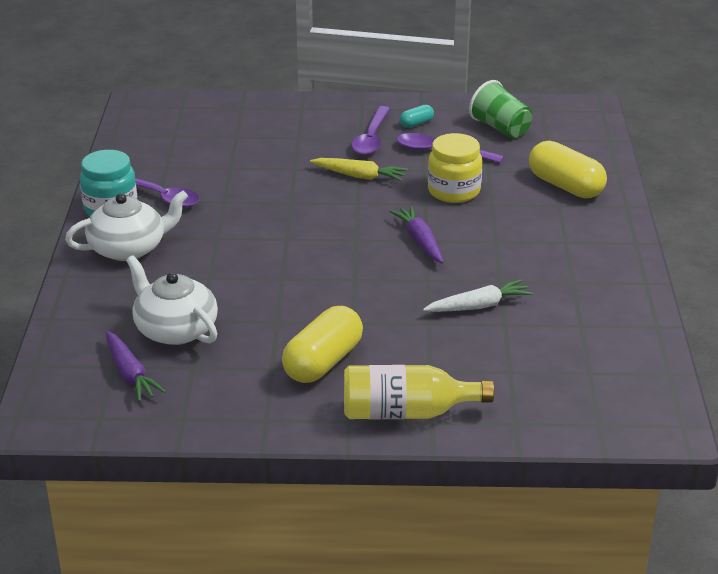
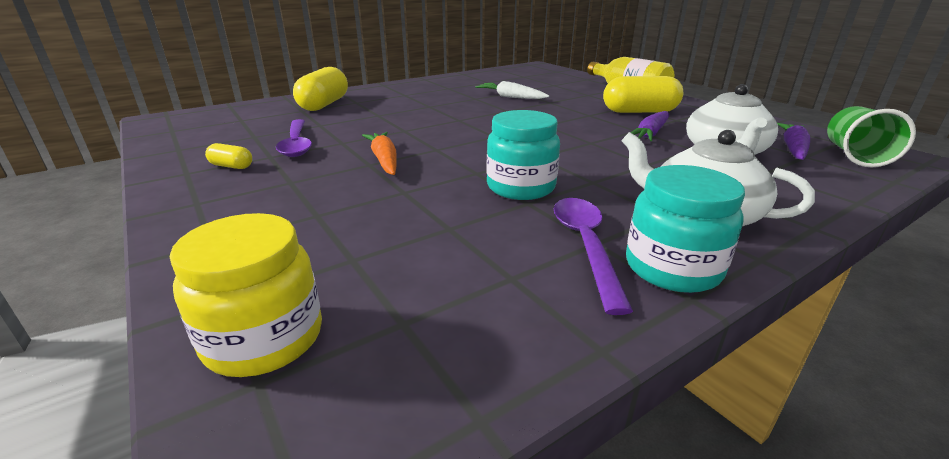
camera: 125 degrees left, 5 degrees down
(246, 208) = (521, 187): none -> turquoise jar
(359, 176) = (384, 160): yellow carrot -> orange carrot
(371, 138) = (288, 176): purple spoon -> none
(416, 123) = (231, 166): turquoise capsule -> yellow capsule
(420, 241) = (463, 120): purple carrot -> purple carrot (650, 134)
(454, 191) = (370, 127): yellow jar -> yellow jar (264, 338)
(500, 128) = (225, 135): green cup -> green cup (854, 155)

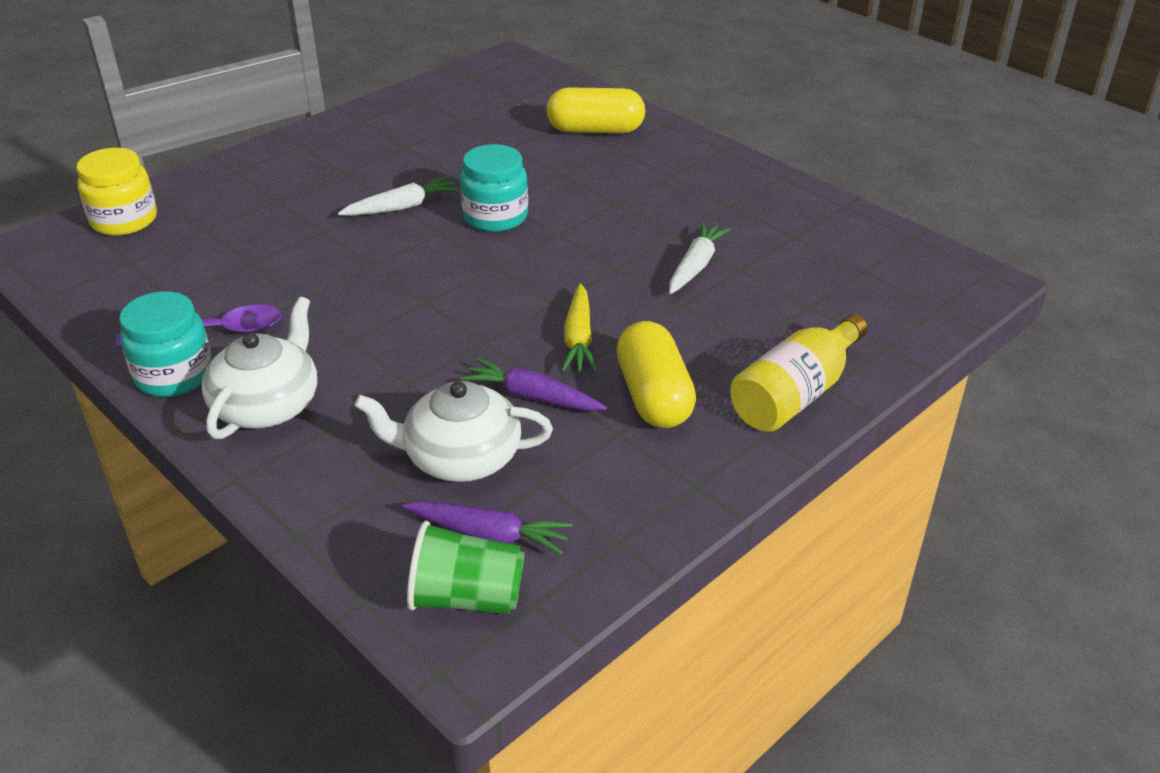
camera: 80 degrees right, 10 degrees up
(231, 166) = (378, 135): yellow capsule -> none
(296, 144) = (442, 150): purple spoon -> none
(384, 160) = (401, 207): orange carrot -> white carrot
(521, 187) = (335, 294): turquoise jar -> turquoise jar (495, 217)
(585, 121) = (578, 338): none -> yellow carrot

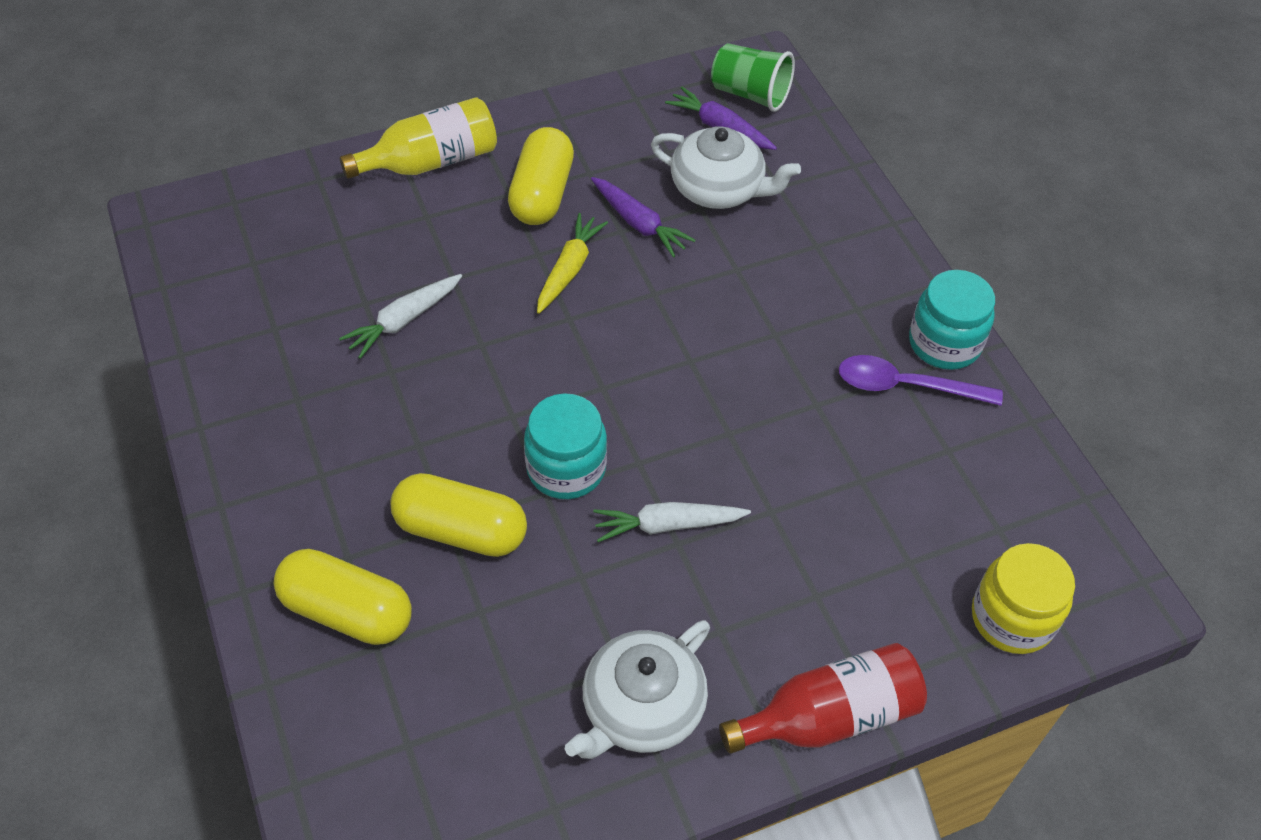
camera: 160 degrees left, 15 degrees up
(259, 156) = (829, 716): none -> red bottle
(267, 405) = (862, 284): white teapot -> white teapot (641, 708)
(550, 173) = (461, 531): none -> yellow capsule

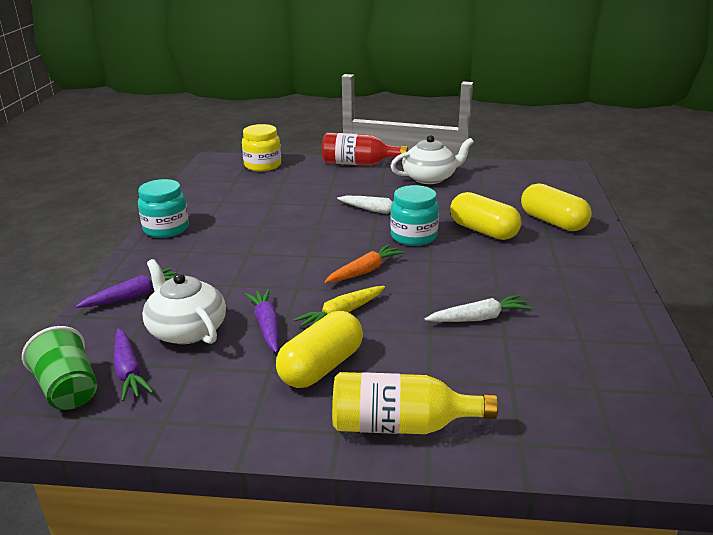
camera: 150 degrees left, 25 degrees down
(590, 356) = (365, 271): none -> orange carrot
(830, 210) = (132, 296): none -> purple carrot
(906, 386) = (209, 221): purple spoon -> none

